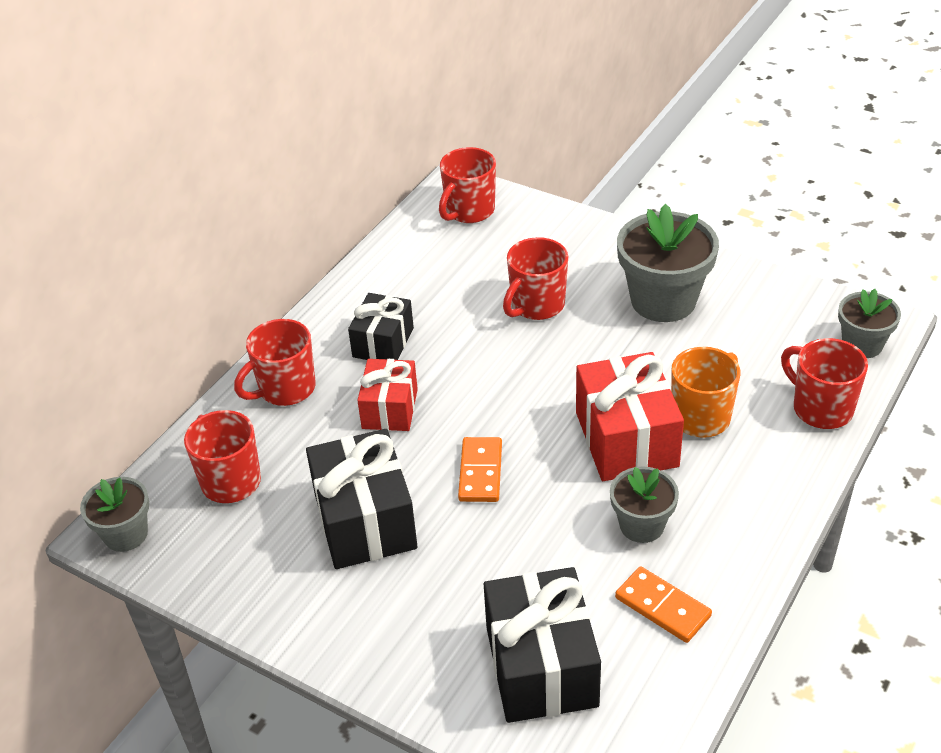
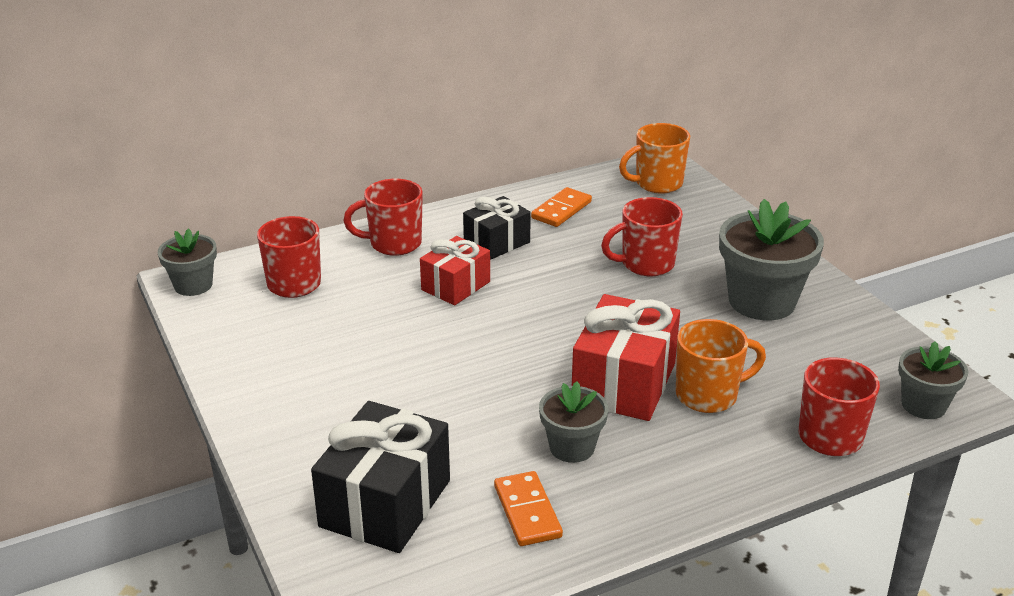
camera: 30 degrees right, 10 degrees down
(365, 521) = (360, 348): black gift -> none
(469, 211) = (657, 184): red mug -> orange mug
(480, 472) = (479, 354): orange domino -> orange domino (561, 210)

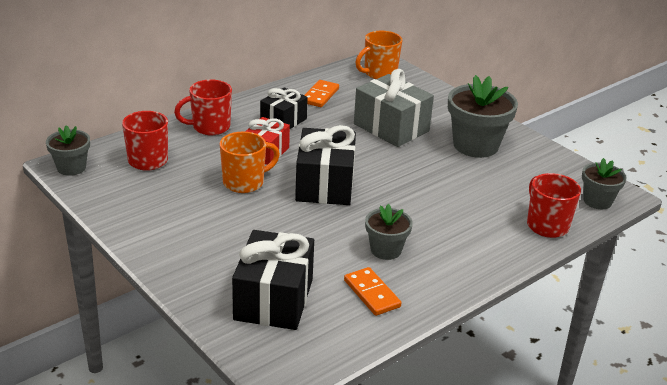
camera: 15 degrees left, 0 degrees up
(520, 340) = (325, 185): none -> black gift
(624, 383) = (405, 206): red gift -> none
(646, 264) = (391, 127): red mug -> grey gift
(708, 395) = (462, 208): orange mug -> orange mug (244, 182)

